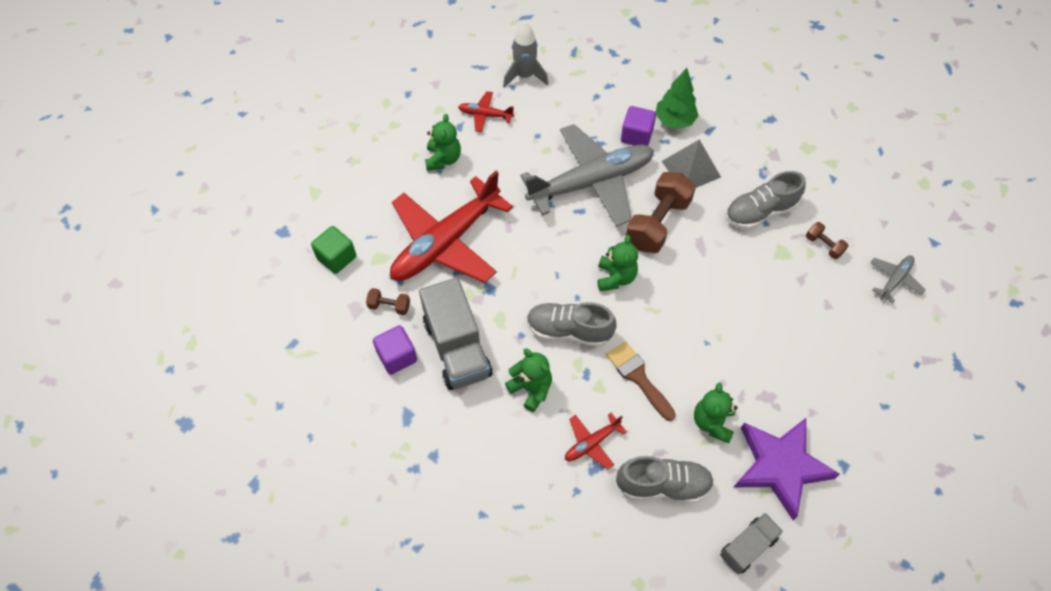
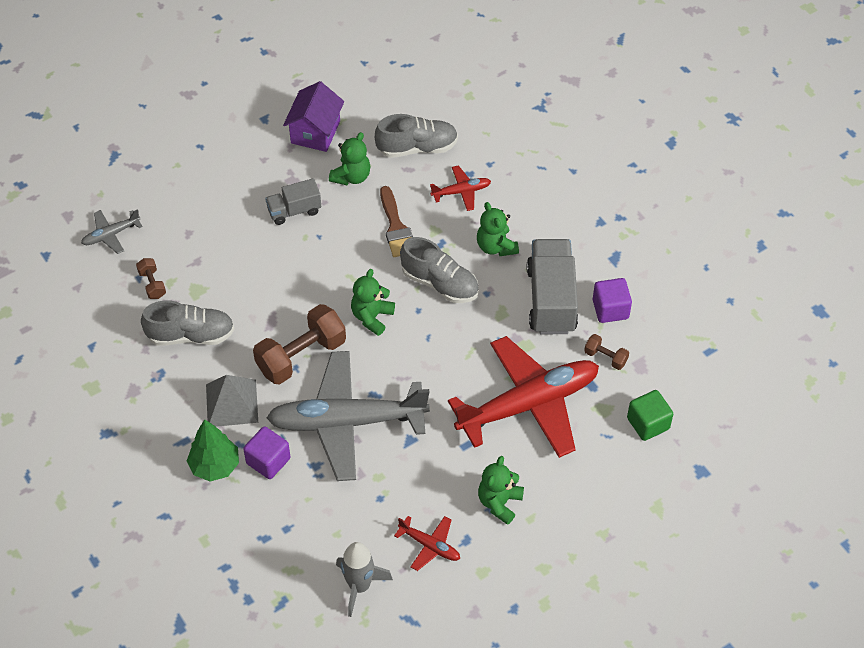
camera: 160 degrees left, 5 degrees down
(663, 485) = (417, 147): grey shoe -> grey shoe turned 150 degrees clockwise
(747, 547) = (374, 93): grey truck -> grey truck (294, 211)
(780, 466) = (315, 132): purple star -> purple house

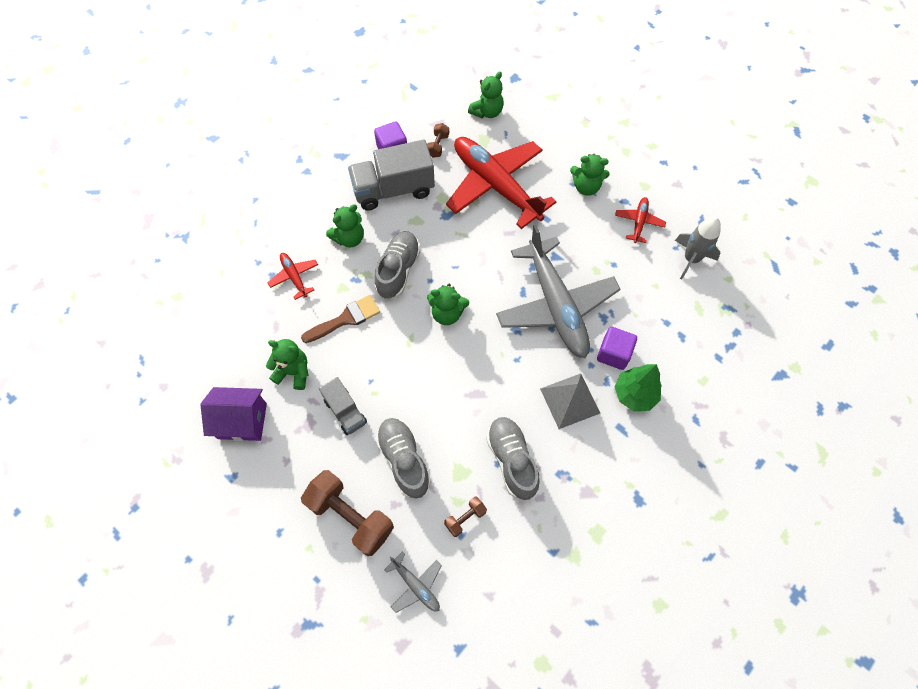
camera: 105 degrees left, 10 degrees up
(301, 356) = (504, 358): brown dumbbell -> brown dumbbell (350, 516)
(417, 147) = (248, 324): grey shoe -> grey shoe (404, 460)
(648, 423) = (487, 112): green cube -> green teddy bear

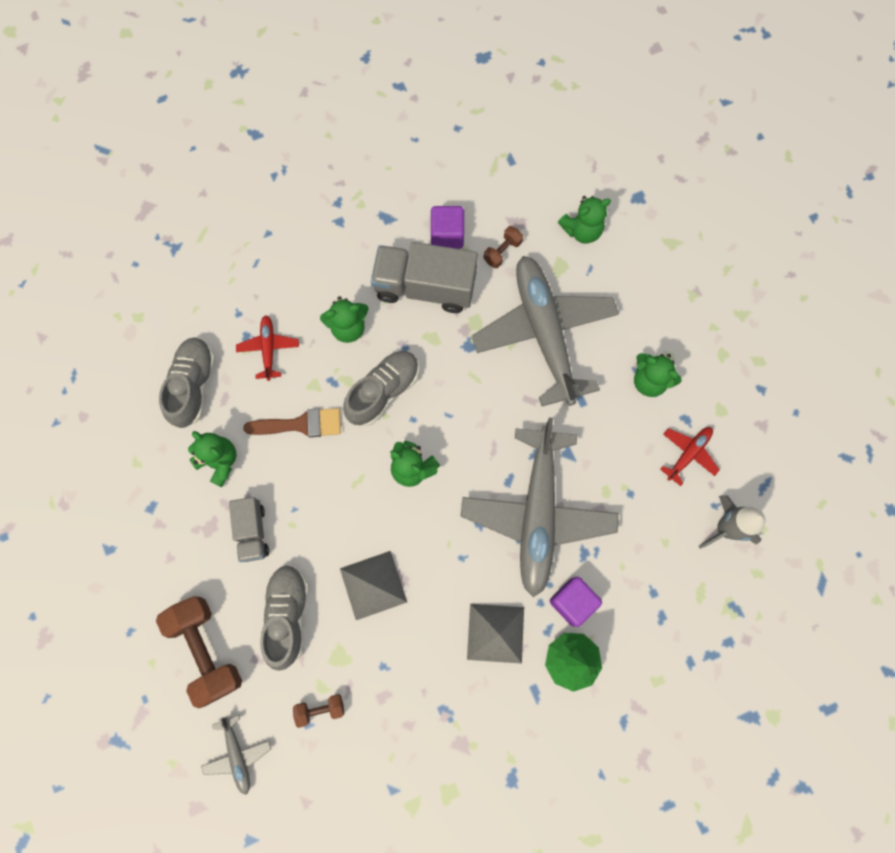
camera: 25 degrees right, 10 degrees up
(242, 421) = (145, 493): purple house -> none
(459, 408) = (373, 585): none -> grey pyramid
(495, 185) = (544, 333): red plane -> grey plane
(511, 460) = (399, 670): grey shoe -> grey shoe (193, 385)

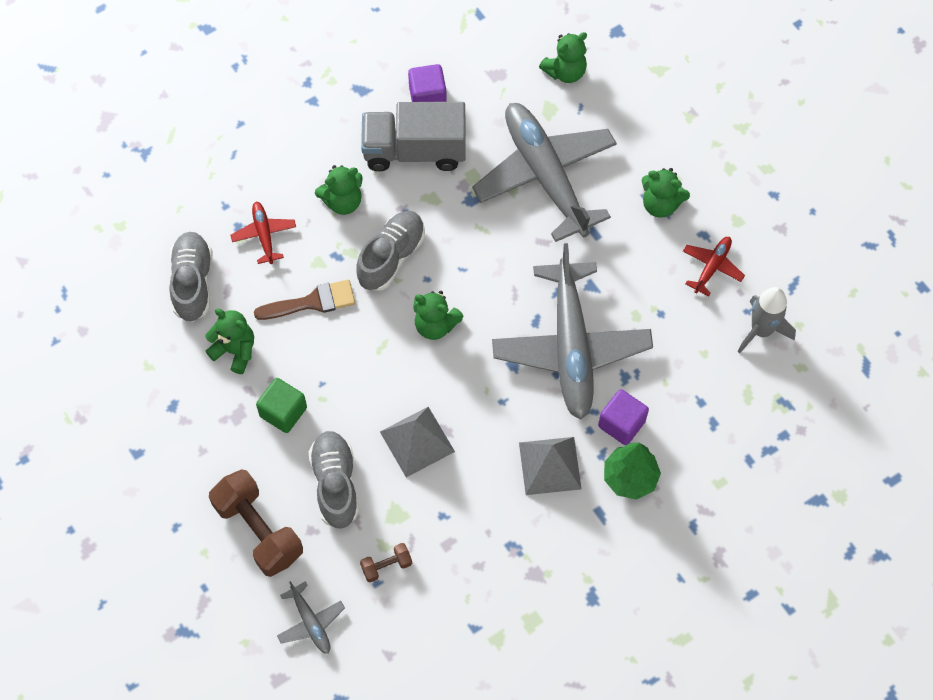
camera: 10 degrees left, 10 degrees down
(253, 532) = (283, 412): grey truck -> green cube
(502, 251) = (487, 104): brown dumbbell -> none

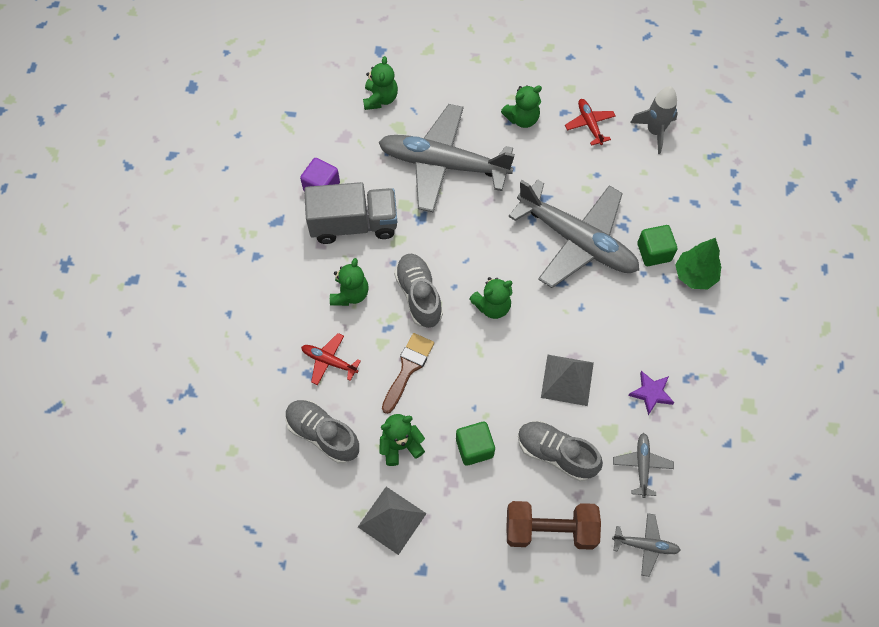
camera: 50 degrees left, 0 degrees up
(386, 566) = (642, 465): brown dumbbell -> grey plane
(414, 151) = (354, 224): grey truck -> grey truck turned 135 degrees counterclockwise
(467, 524) = (651, 393): none -> purple star
(549, 465) = (649, 314): grey pyramid -> grey pyramid (392, 520)
(621, 424) = (654, 252): purple cube -> green cube

